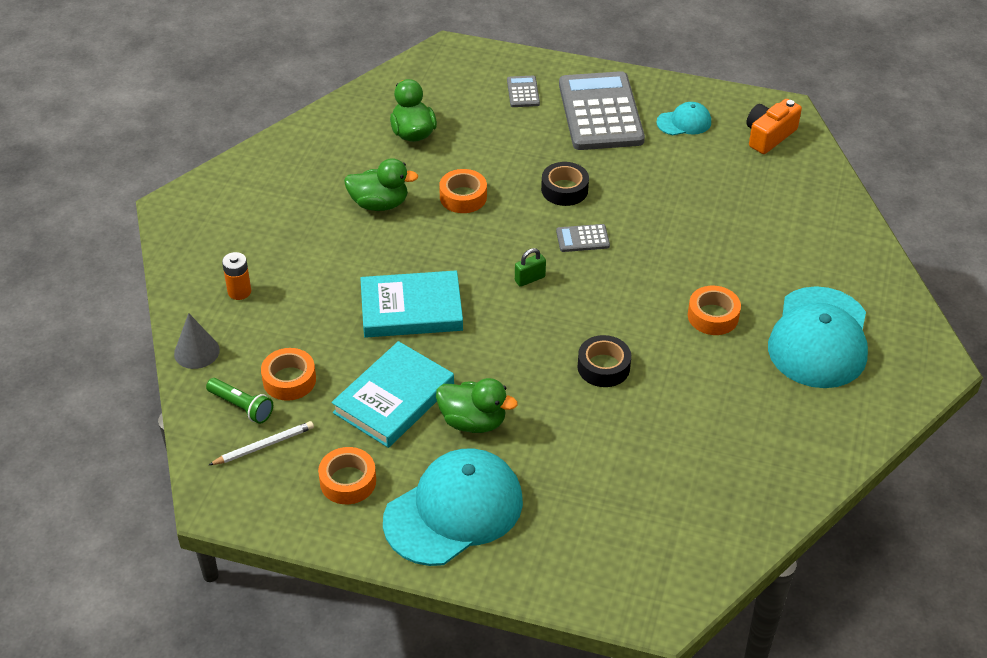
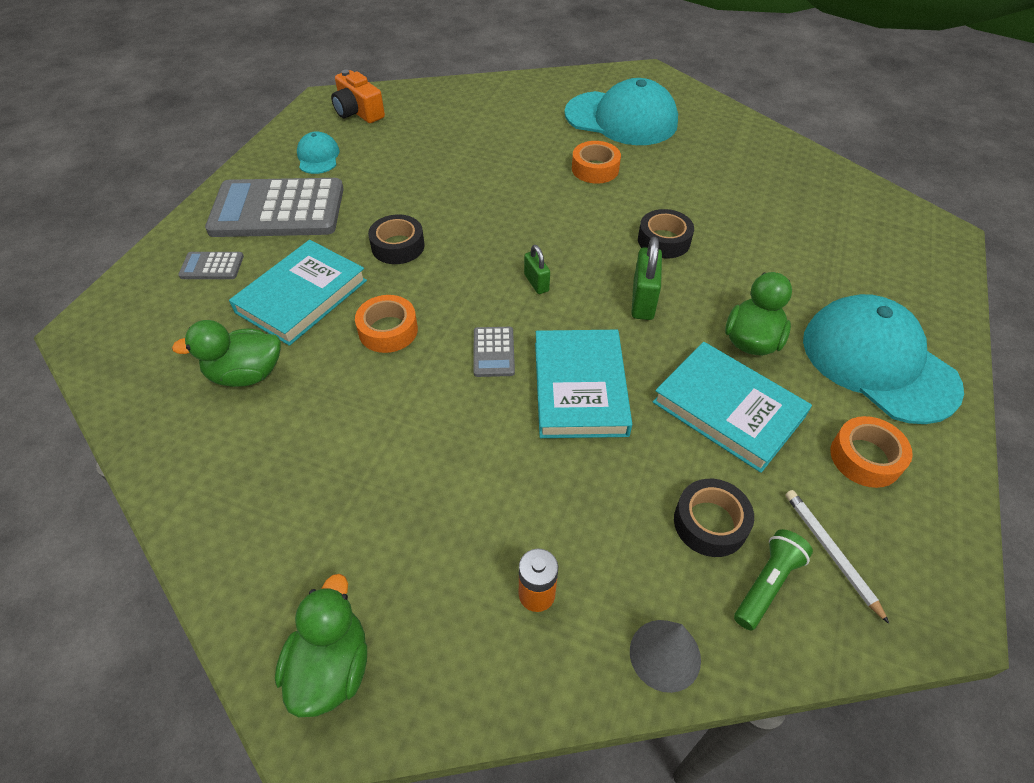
camera: 85 degrees left, 5 degrees up
(289, 380) = (710, 523): orange tape -> black tape
(379, 204) = (380, 415): green duck -> green duck (331, 667)
(495, 145) = (302, 296): none -> turquoise book
(515, 349) = (643, 301): none -> green padlock
(582, 239) = (479, 239): grey calculator -> grey calculator (493, 352)

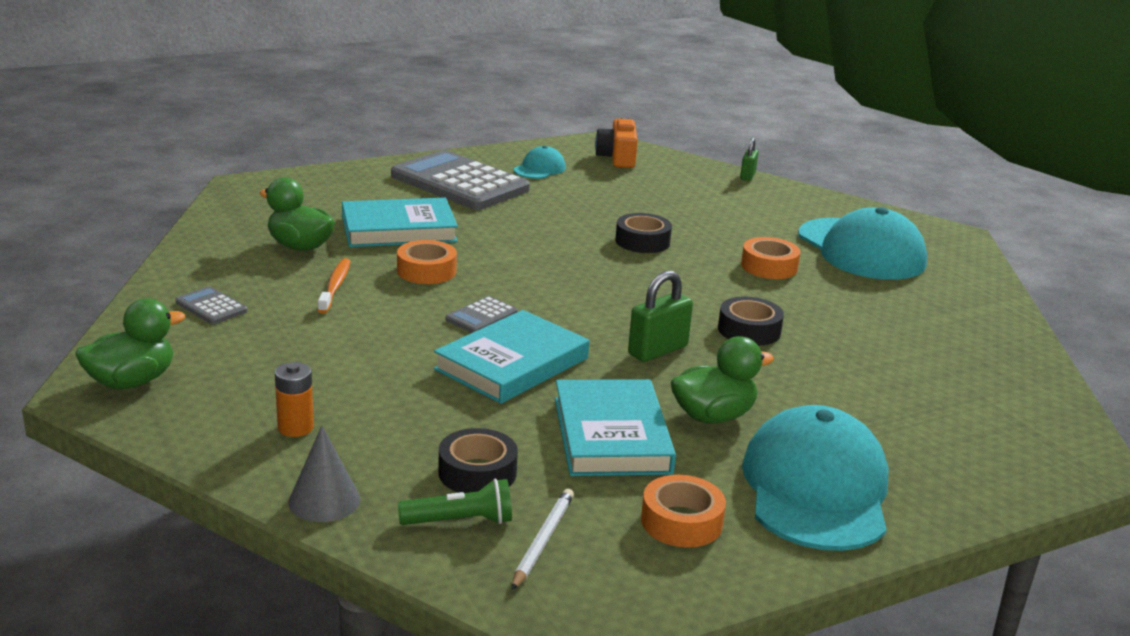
camera: 40 degrees right, 25 degrees down
(212, 266) = (366, 190): grey calculator -> grey calculator (211, 307)
(342, 401) = (335, 286): none -> orange toothbrush
(398, 246) = (512, 236): black tape -> black tape (642, 241)
(536, 283) = (585, 301): green padlock -> green padlock (747, 176)

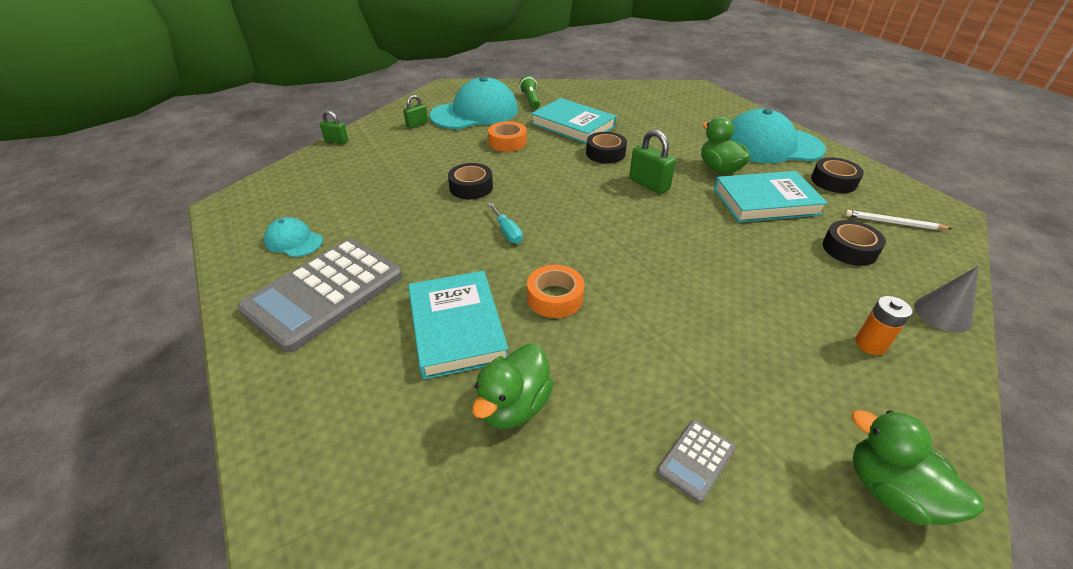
camera: 90 degrees left, 15 degrees up
(335, 286) = (608, 358): orange toothbrush -> none
(460, 521) = (905, 253): green flashlight -> green flashlight (531, 100)
(481, 316) = (632, 260): grey calculator -> none
(512, 363) = (701, 241): turquoise book -> turquoise book (573, 125)
(545, 256) = (507, 232): none -> turquoise screwdriver
(617, 157) = (275, 197): orange camera -> none
(681, 522) = (833, 181): orange tape -> black tape
(808, 215) = (417, 124): none -> green padlock

